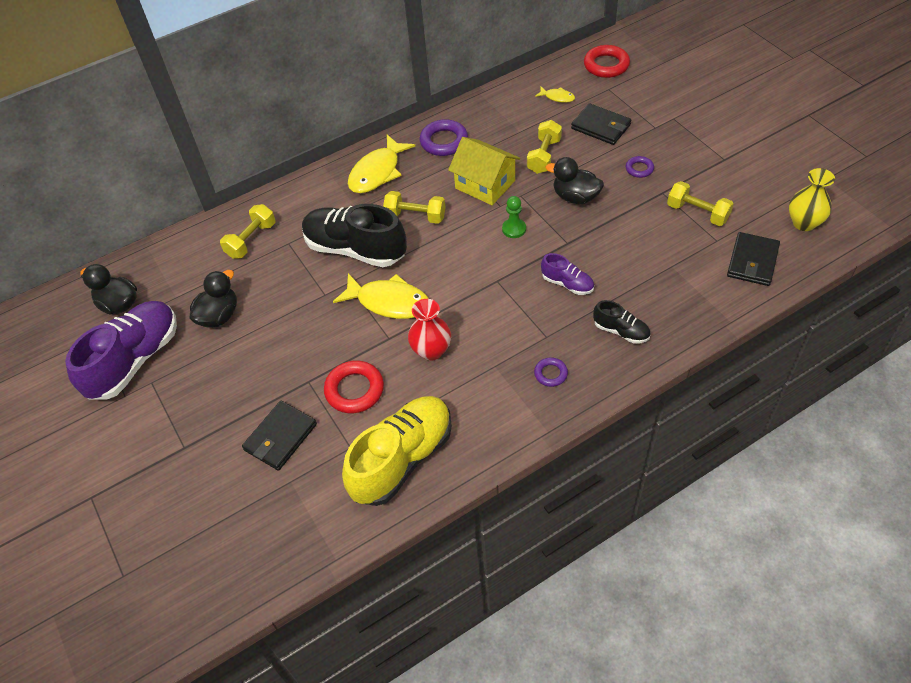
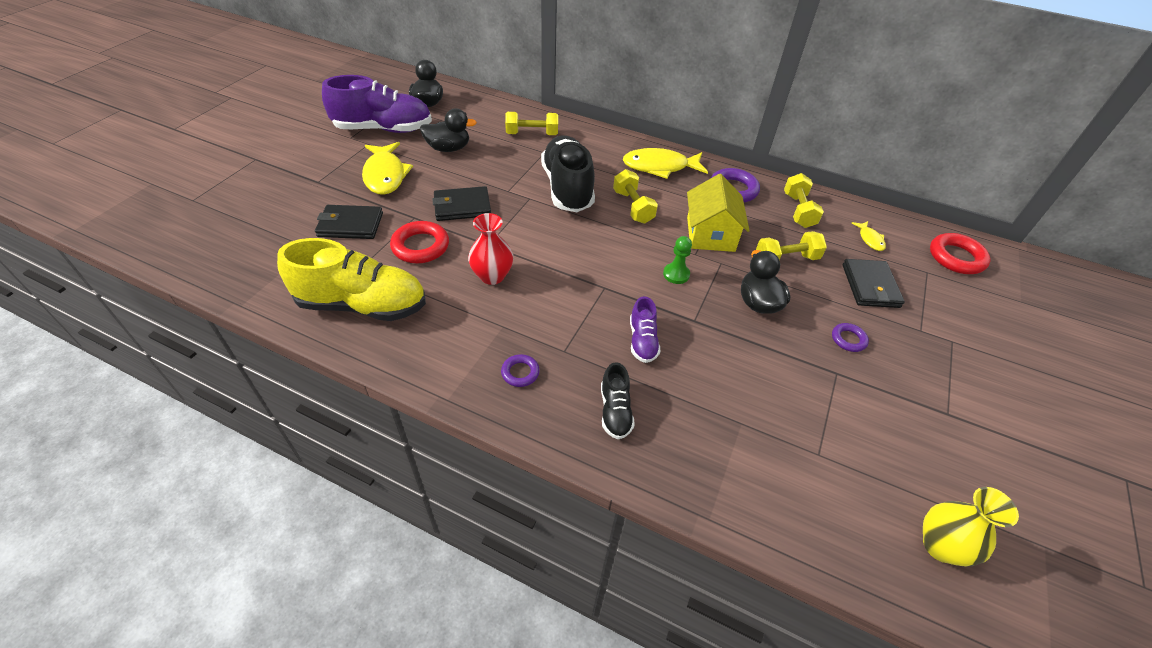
camera: 50 degrees right, 5 degrees down
(389, 302) = (527, 229): yellow fish -> yellow fish (385, 175)
(697, 213) = (840, 418): yellow dumbbell -> yellow dumbbell (798, 211)
(752, 261) = (821, 507): black wallet -> black wallet (462, 206)

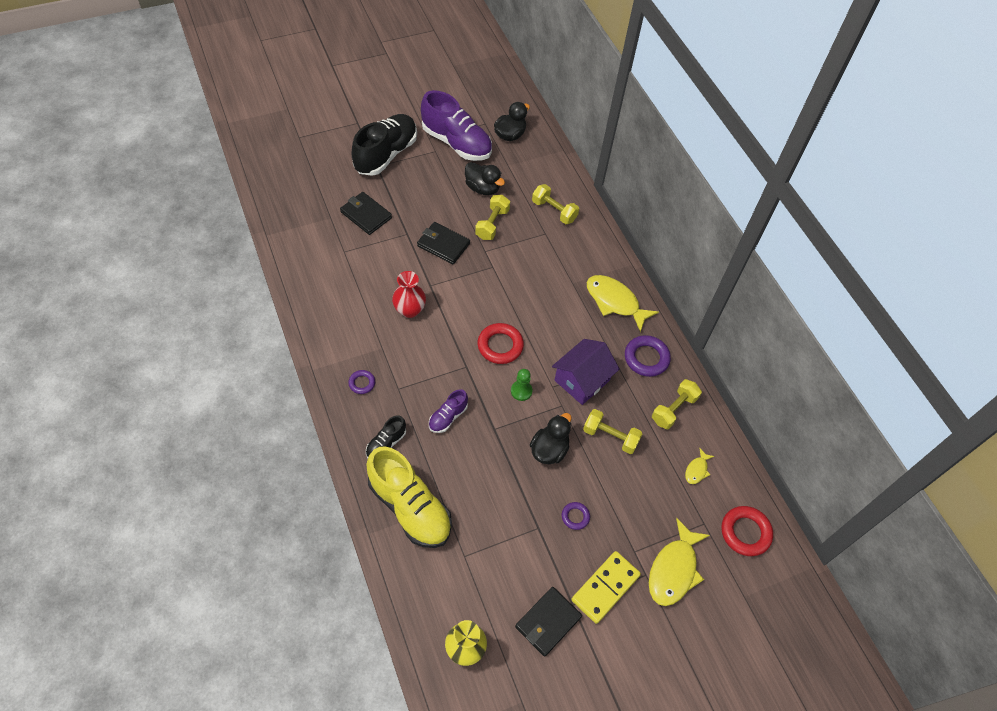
camera: 40 degrees right, 10 degrees up
(362, 305) = (323, 279): yellow shoe -> yellow shoe (410, 507)
(385, 175) = (421, 187): yellow fish -> yellow fish (674, 570)
(420, 246) = (390, 259): red ring -> red ring (500, 346)
(567, 188) = (527, 275): black shoe -> black shoe (386, 154)
(633, 207) = (554, 321): yellow dumbbell -> yellow dumbbell (492, 224)
(710, 234) = (582, 380): yellow house -> purple house
(870, 286) = (644, 499): black wallet -> black wallet (548, 622)
(946, 377) = (605, 587): none -> yellow domino

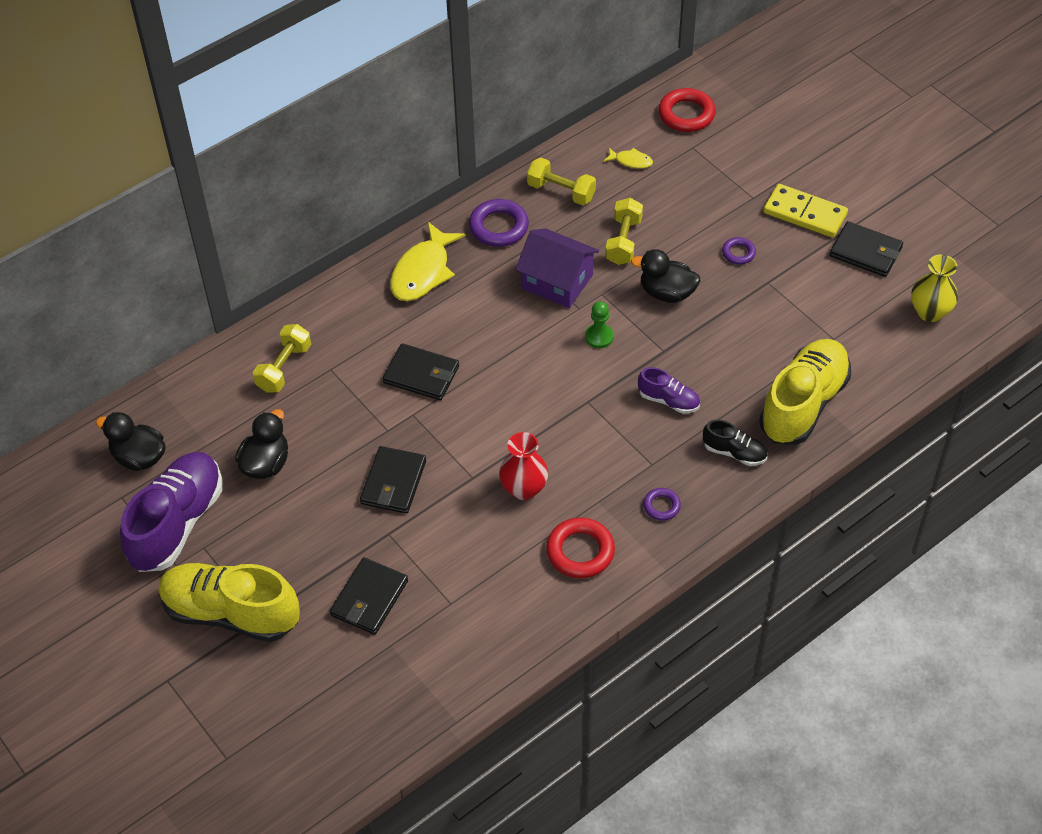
camera: 100 degrees left, 5 degrees down
(386, 154) = (231, 613): black shoe -> yellow shoe
(492, 224) = (334, 434): yellow dumbbell -> none
(500, 346) = (541, 374): red ring -> red ring (580, 551)
(523, 279) = (421, 374): none -> black wallet
(674, 570) = (756, 163): yellow fish -> none

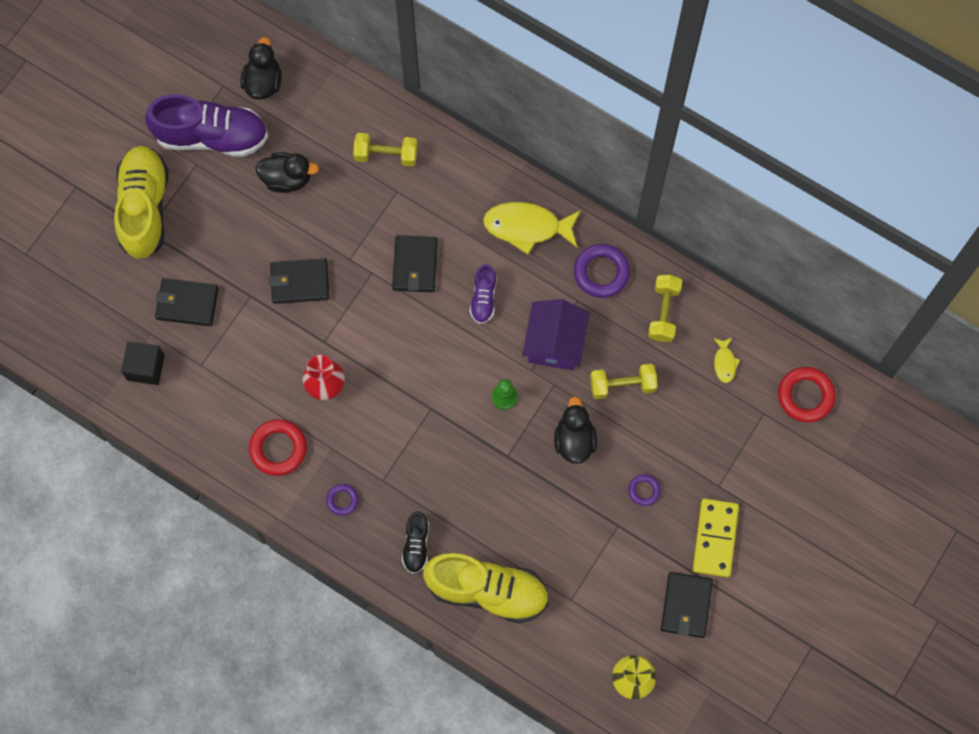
camera: 70 degrees right, 20 degrees up
(430, 661) = (146, 367): none -> black cube
(668, 400) = (454, 475): purple shoe -> purple shoe (483, 298)

